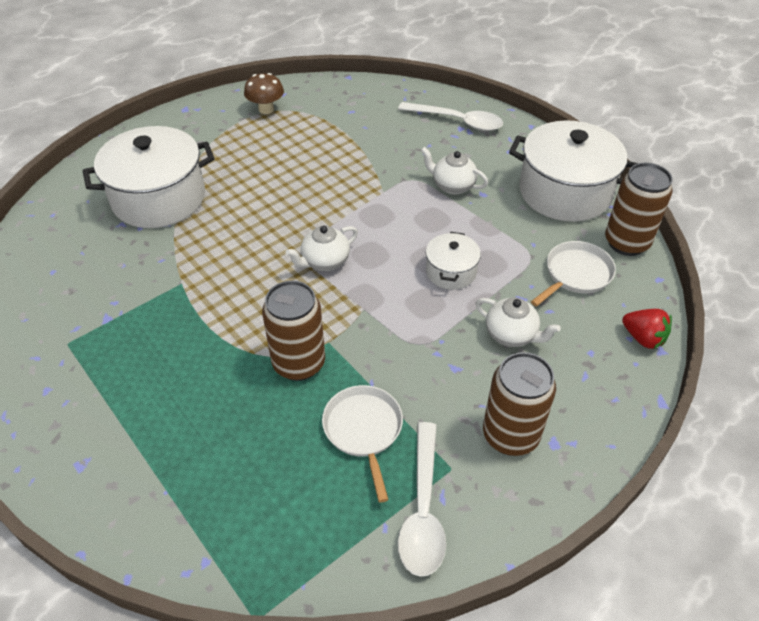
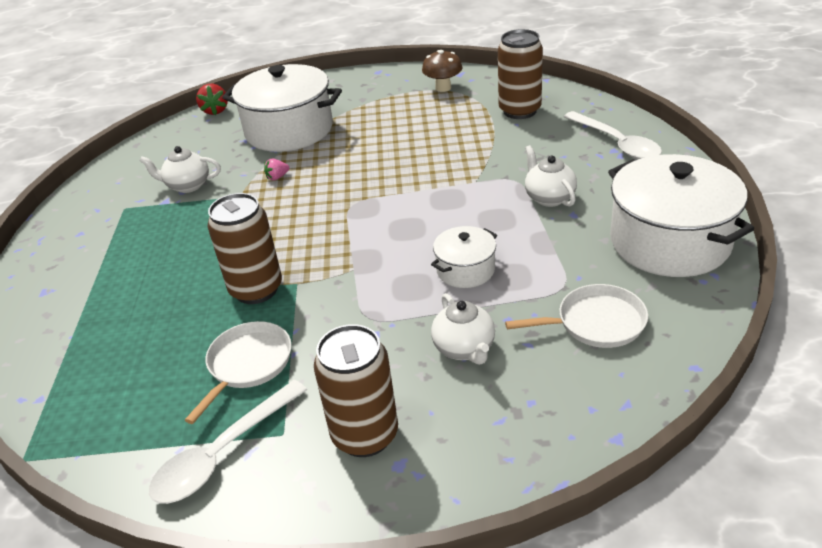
camera: 40 degrees right, 10 degrees down
(200, 250) = (277, 177): none -> pink strawberry
(324, 262) = (362, 220): white teapot -> white teapot (187, 186)
(626, 243) = (693, 316): brown can -> brown can (519, 111)
(643, 338) = (608, 416): red strawberry -> red strawberry (215, 111)

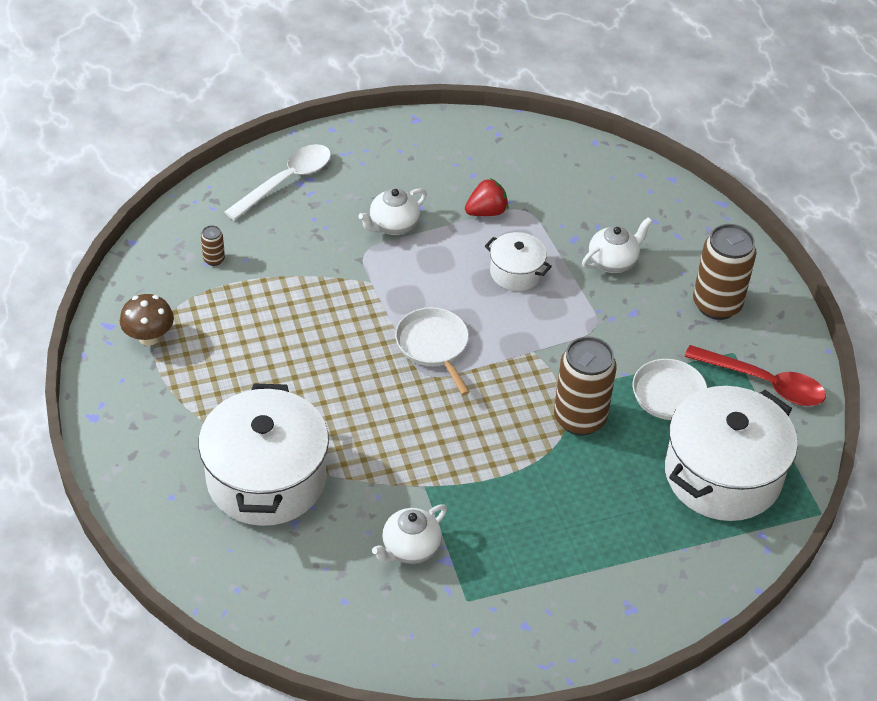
camera: 110 degrees left, 10 degrees up
(187, 186) = (410, 548): white teapot -> white teapot turned 60 degrees clockwise
(215, 111) = (210, 589): red strawberry -> red strawberry (486, 212)
(222, 454) = (764, 383): white spoon -> red spoon
(277, 177) = (380, 459): pink strawberry -> none
(519, 111) = (214, 259): brown can -> brown can, size x0.43
(596, 323) = (563, 191): white pan -> white pan (434, 346)
(669, 242) = (450, 150): white pot -> white pot (722, 474)

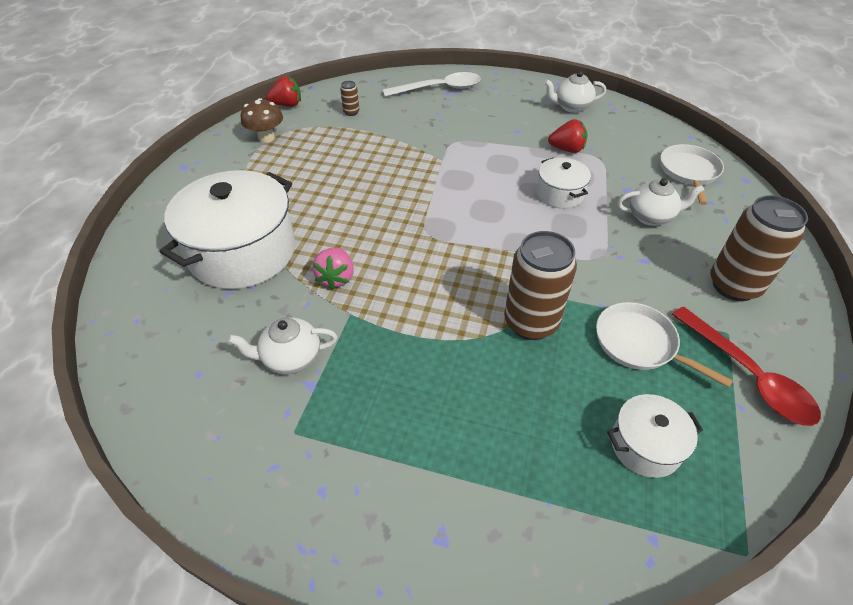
camera: 35 degrees right, 0 degrees up
(126, 281) = (287, 105): none -> red strawberry
(381, 460) = (336, 278): none -> pink strawberry
(393, 225) = (489, 134): white teapot -> white teapot (571, 107)
(434, 346) = (451, 217): white pan -> white pan (689, 172)
(722, 474) = (645, 445): white pot -> white pot, size x0.50

